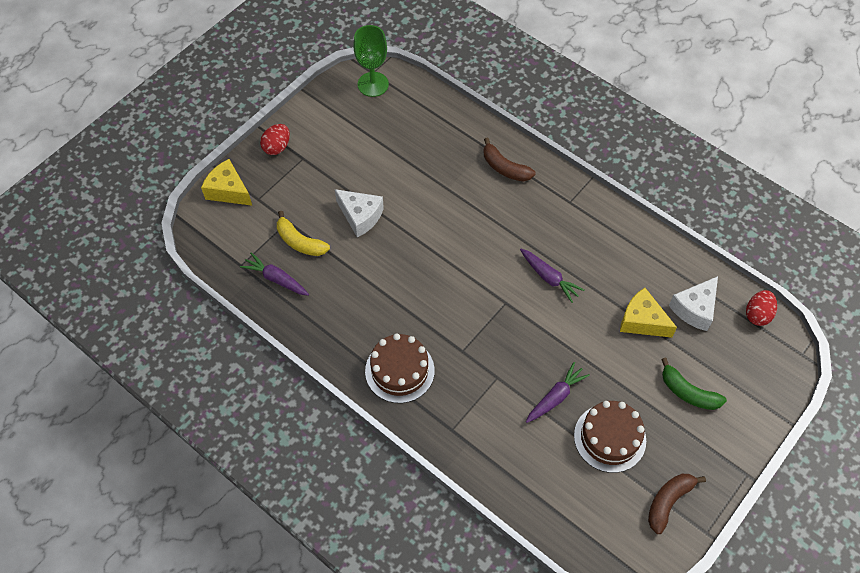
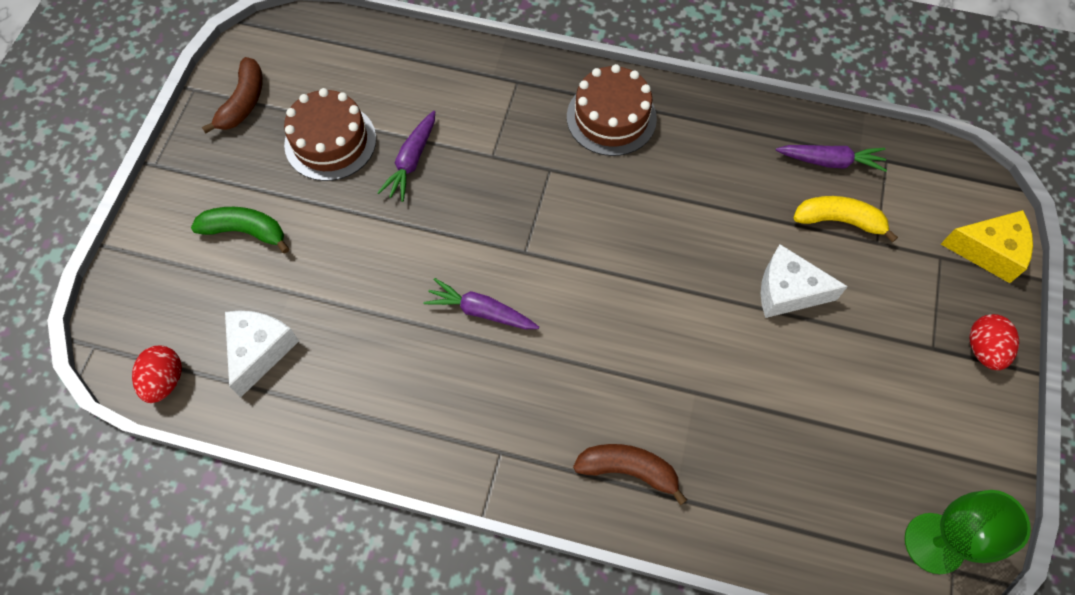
camera: 155 degrees right, 5 degrees up
(642, 321) = (331, 302): yellow cheese -> none

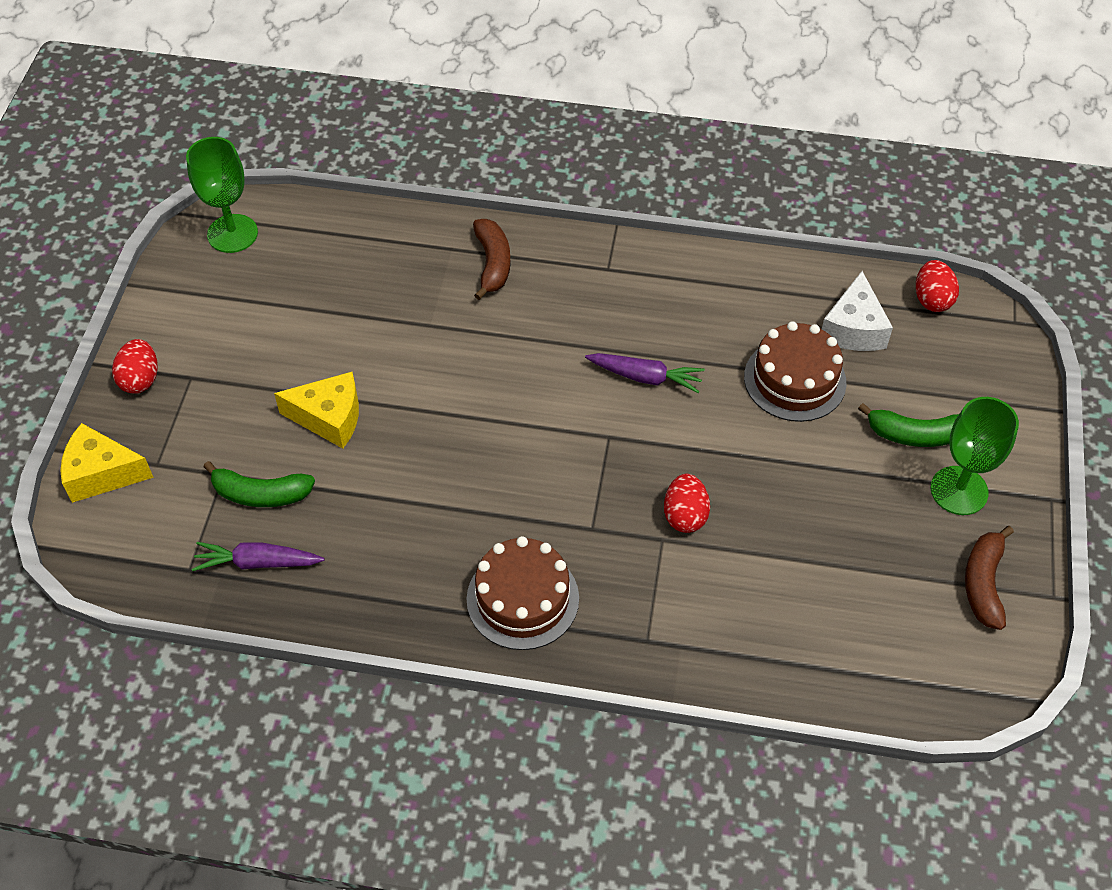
camera: 175 degrees right, 10 degrees down
(229, 177) = (959, 490): none -> green goblet
(330, 141) = (858, 541): brown cake -> brown cake (794, 379)
(411, 161) = (755, 525): purple carrot -> none
(469, 174) = (685, 515): none -> red egg
(628, 470) = (492, 264): brown banana -> brown banana turned 105 degrees counterclockwise
(787, 291) = (329, 418): white cheese -> yellow cheese
(839, 220) = (261, 494): yellow banana -> green banana

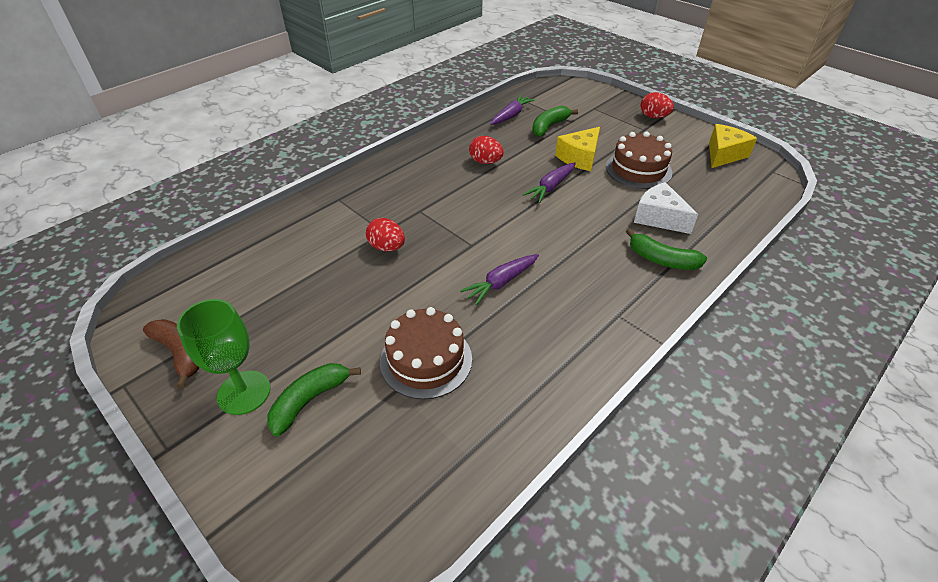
camera: 125 degrees right, 10 degrees down
(102, 474) = (600, 95): yellow cheese -> yellow cheese (724, 154)
(232, 233) = (755, 170): green goblet -> none
(429, 417) = (550, 187): none -> purple carrot
(492, 264) = (661, 260): brown banana -> green banana
(522, 598) = (408, 173): brown cake -> brown cake (638, 169)
(853, 329) = (436, 434): white cheese -> white cheese (659, 218)
(932, 299) = (412, 529): red egg -> red egg (485, 162)

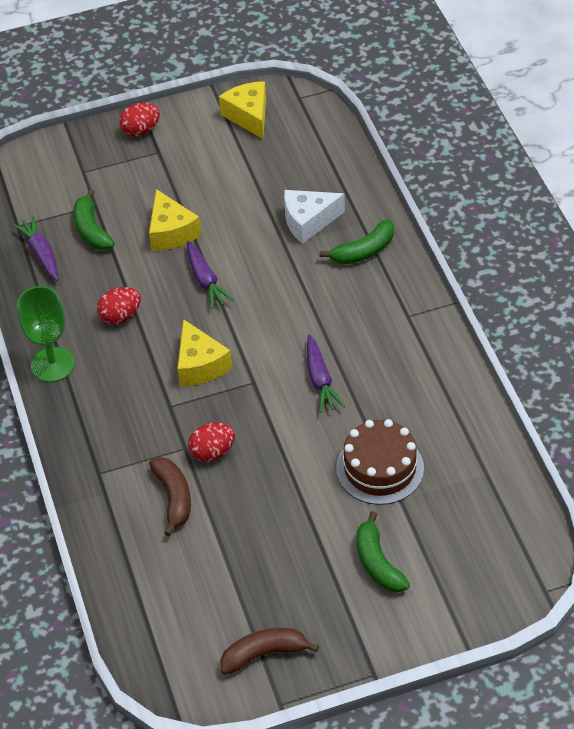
camera: 60 degrees left, 5 degrees up
(244, 392) = (342, 609): green goblet -> green goblet (52, 364)
(331, 242) = (173, 498): none -> brown banana
(468, 212) = (200, 365): none -> yellow cheese
(638, 169) = (225, 196): brown cake -> none

